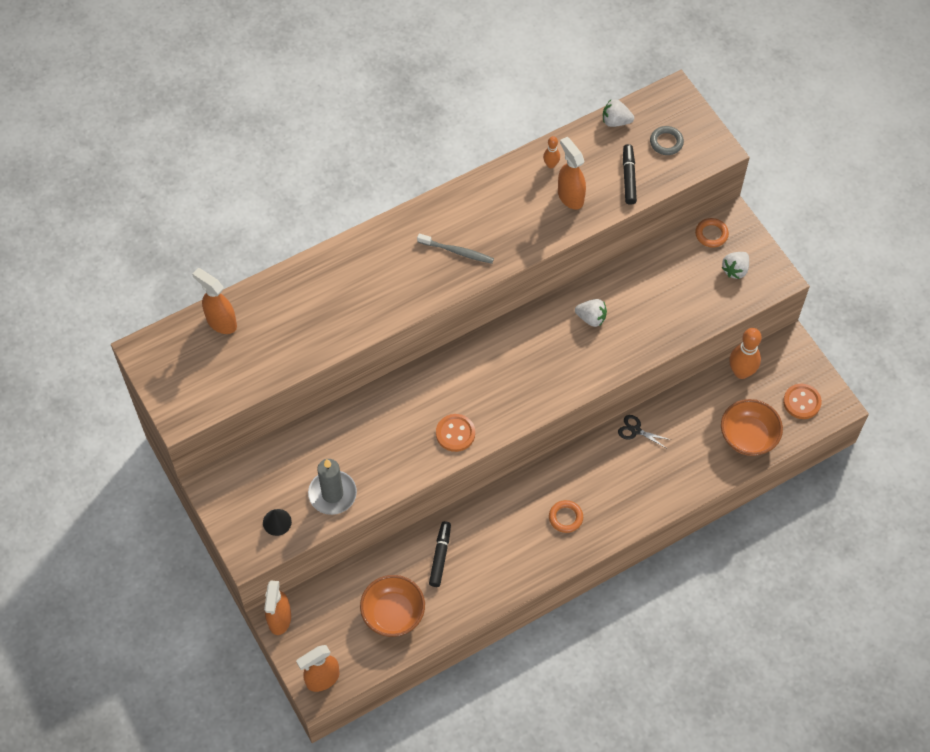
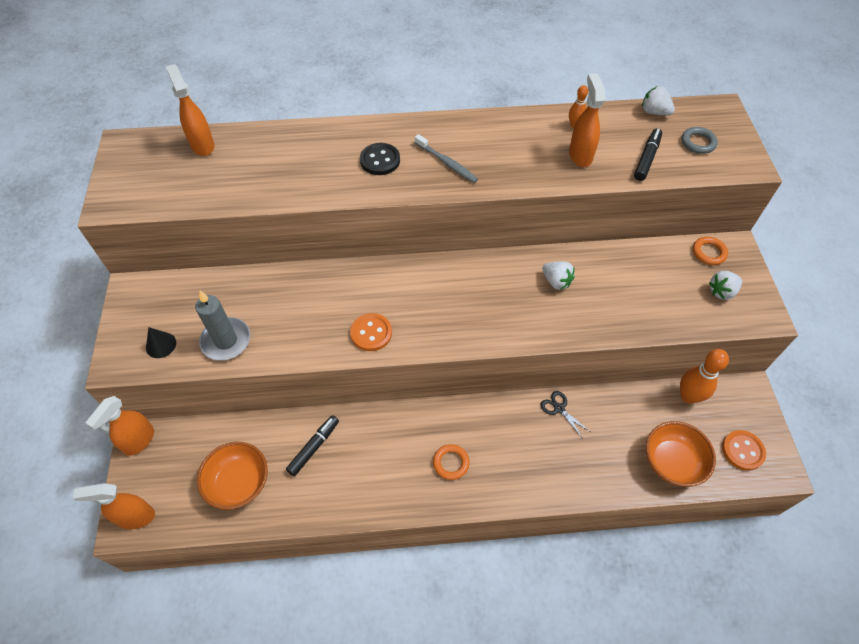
camera: 25 degrees right, 5 degrees down
(396, 273) = (380, 160): none -> black button

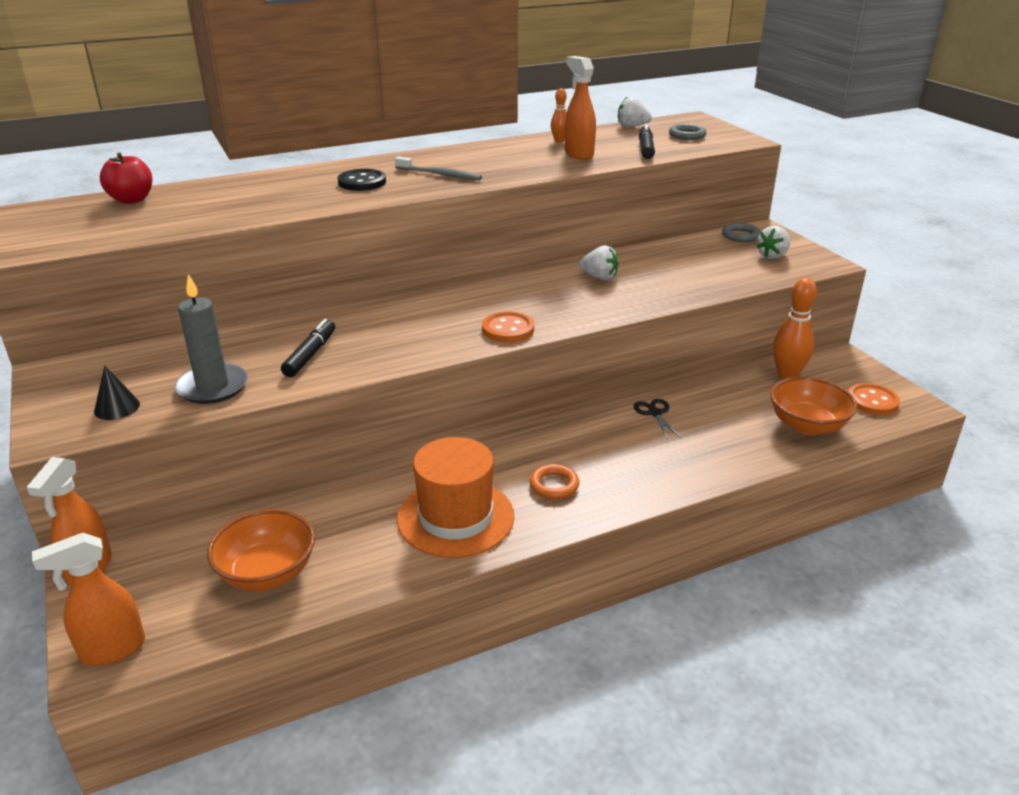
camera: 20 degrees left, 25 degrees down
(202, 145) = (132, 200): orange spray bottle -> red apple
(314, 447) = (363, 514): black marker -> black marker (310, 354)
(371, 333) = (406, 347): orange button -> orange button (508, 329)
(372, 472) = (455, 517): none -> orange hat
(559, 408) = (655, 413): black scissors -> black scissors turned 45 degrees clockwise
(709, 252) = (740, 236): orange ring -> grey ring

